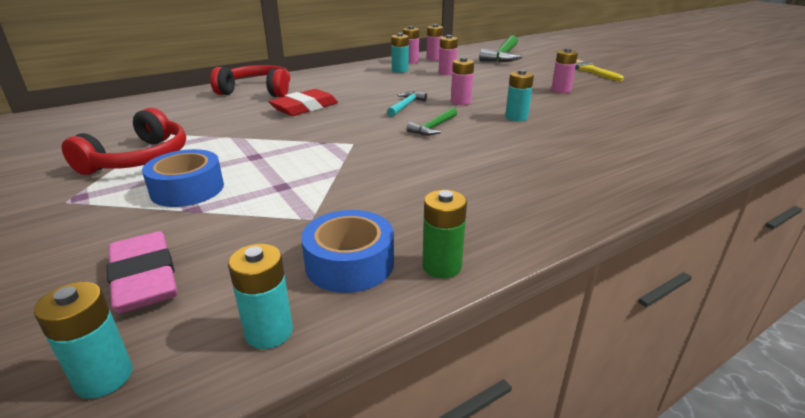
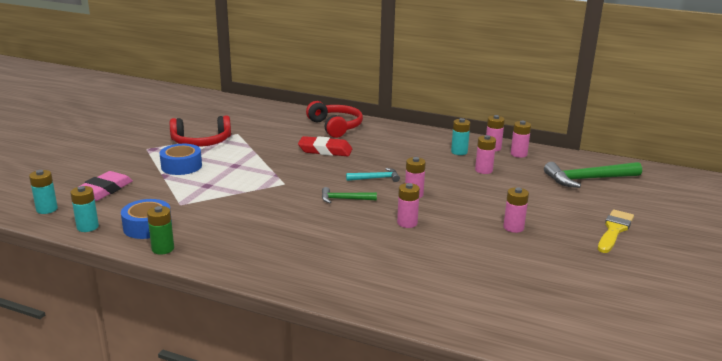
camera: 55 degrees right, 5 degrees down
(516, 117) = (407, 223): turquoise battery -> pink battery

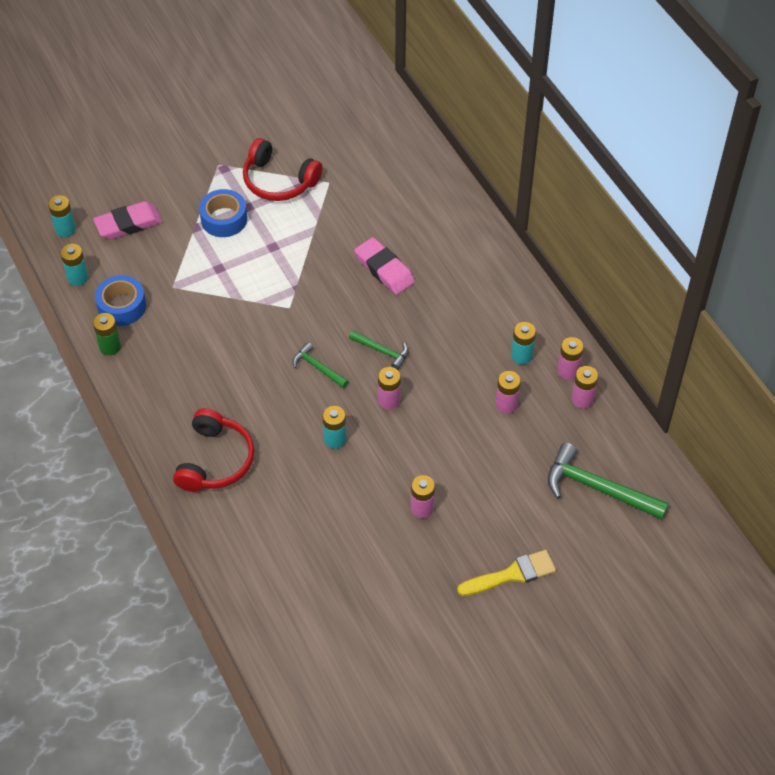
camera: 40 degrees right, 30 degrees up
(325, 150) = (384, 269): red eraser -> pink eraser
(335, 127) = (443, 226): red headphones -> red headphones (215, 460)
(376, 178) = (382, 351): turquoise hammer -> green hammer
(407, 223) = (335, 439): pink battery -> turquoise battery

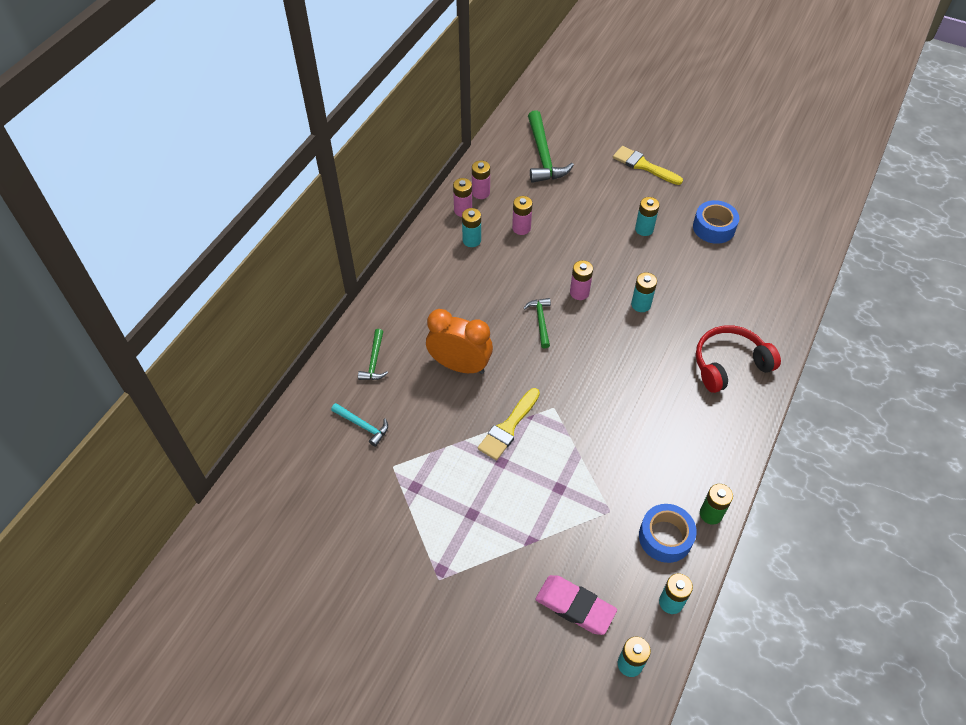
camera: 125 degrees left, 0 degrees up
(224, 219) = (502, 524): blue tape -> blue tape (714, 227)
(278, 181) = (421, 509): red headphones -> none
(298, 267) = (508, 427): none -> yellow brush
(318, 367) = (592, 352): green hammer -> green hammer (374, 361)
(380, 182) = (363, 426): none -> turquoise hammer
(384, 269) = (460, 365): pink eraser -> orange clock
(422, 508) = (644, 229): pink battery -> turquoise battery

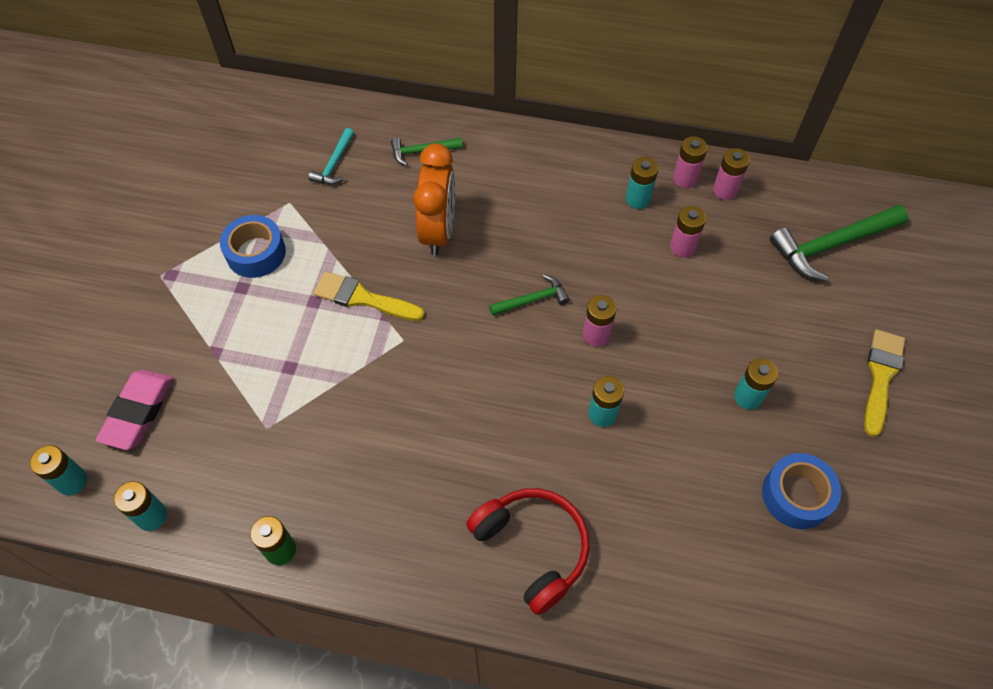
camera: 75 degrees right, 5 degrees up
(665, 537) = (239, 497): blue tape -> blue tape (256, 253)

